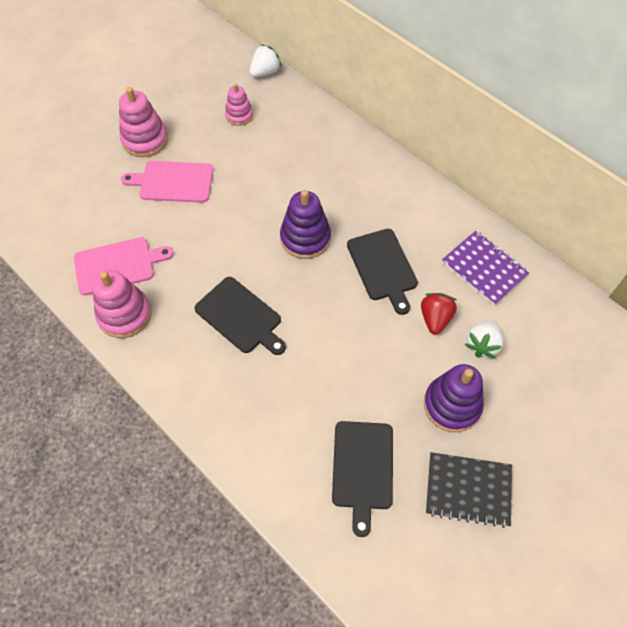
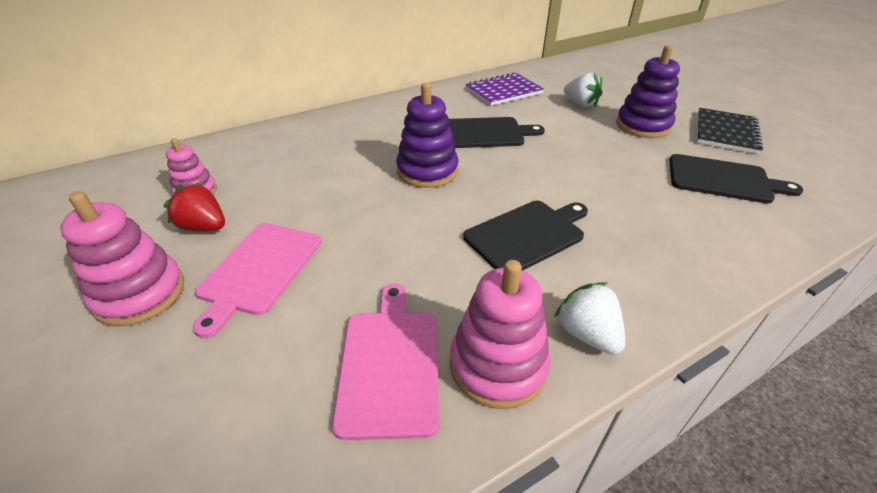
camera: 75 degrees left, 20 degrees down
(265, 72) = (147, 162): white strawberry -> white strawberry (587, 334)
(435, 318) = (551, 118): red strawberry -> red strawberry (204, 227)

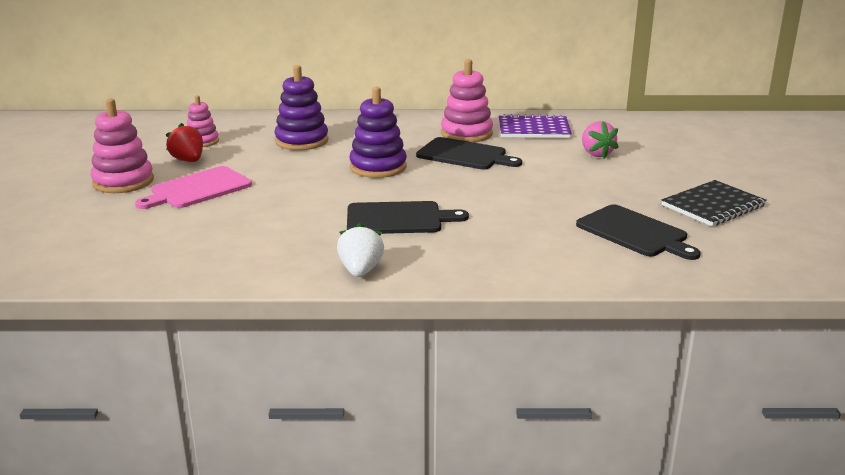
camera: 30 degrees right, 15 degrees down
(389, 364) = (223, 246): pink cutting board -> none
(498, 365) = (284, 265): pink stacking toy -> pink stacking toy (466, 133)
(580, 104) = (596, 154): white strawberry -> pink strawberry
(643, 126) = (630, 182): purple stacking toy -> purple stacking toy (302, 141)

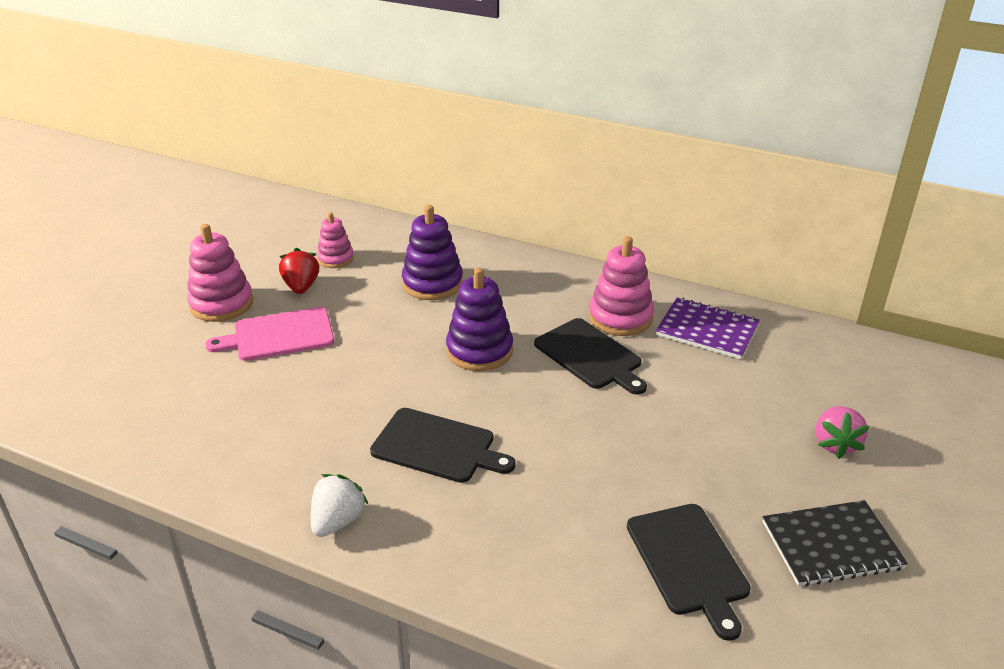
camera: 25 degrees right, 10 degrees up
(596, 154) = (751, 398): pink strawberry -> pink strawberry (835, 444)

